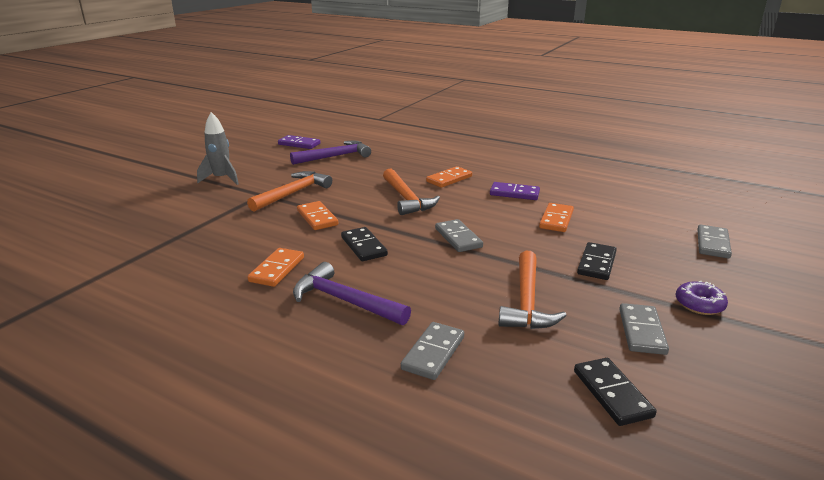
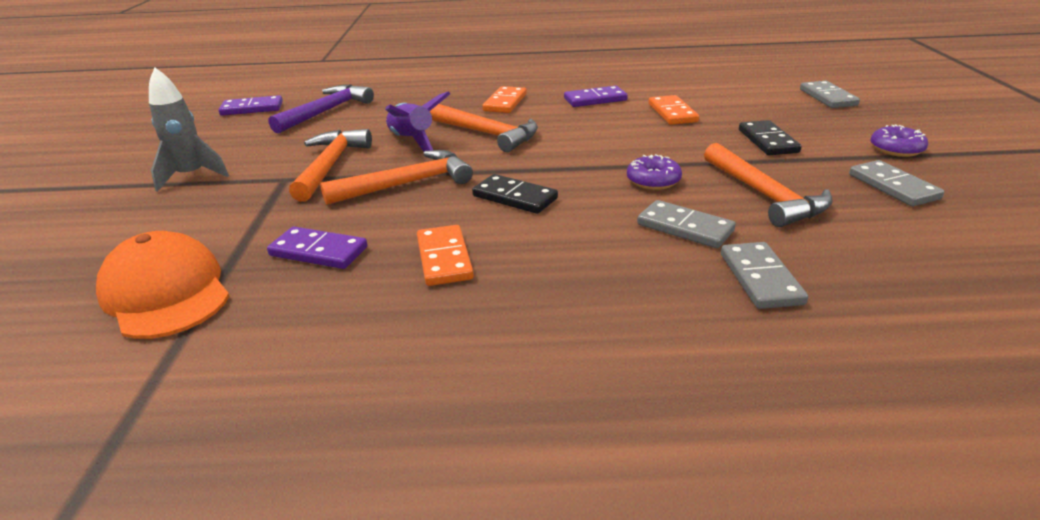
camera: 30 degrees left, 5 degrees up
(140, 240) = (166, 292): none -> orange cap
(225, 243) = (319, 251): none -> purple domino
(317, 218) = (407, 184): orange domino -> orange hammer
(345, 301) = (584, 262): purple hammer -> none
(356, 191) = (412, 142): none -> purple rocket
(458, 238) = (605, 157): grey domino -> grey domino (685, 227)
(465, 265) = (653, 181): none -> purple donut
(612, 393) = (957, 248): black domino -> none

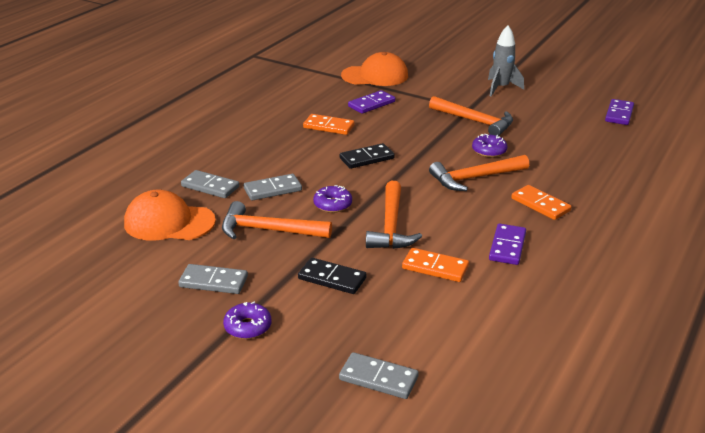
camera: 120 degrees right, 0 degrees up
(326, 111) = (586, 136): purple hammer -> none
(407, 184) = (421, 136): orange hammer -> orange hammer (391, 226)
(412, 142) = (489, 151): purple rocket -> purple donut
(885, 266) = (169, 222): none -> orange cap

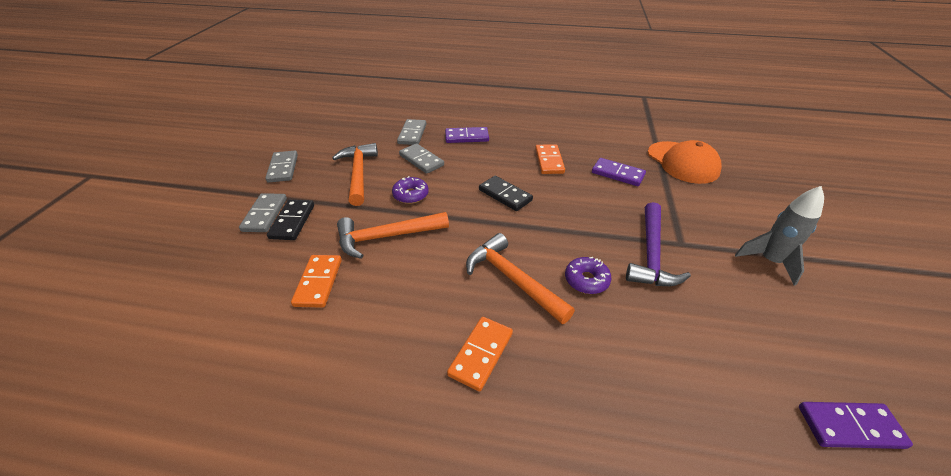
camera: 70 degrees right, 10 degrees up
(169, 222) = (356, 132): orange cap -> none
(248, 327) = (225, 197): purple donut -> none
(378, 378) = (144, 280): grey domino -> grey domino (265, 214)
(475, 121) = (651, 254): orange hammer -> purple hammer
(507, 246) = (371, 335): purple domino -> purple domino (467, 137)

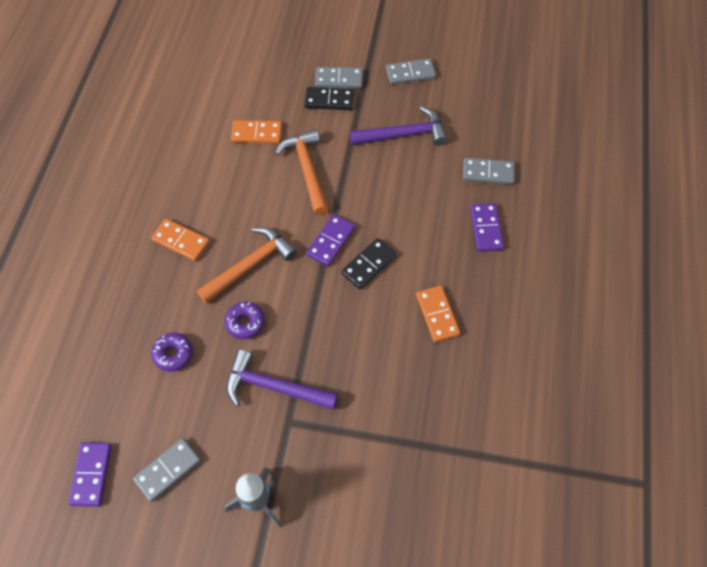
camera: 90 degrees right, 20 degrees up
(358, 173) = (403, 135): orange hammer -> purple hammer
(411, 195) = (368, 182): purple donut -> purple donut (173, 354)
(421, 160) = (431, 186): grey domino -> grey domino (168, 470)
(549, 161) = (437, 315): orange domino -> orange domino turned 75 degrees clockwise
(617, 174) = (412, 387): purple domino -> purple domino (330, 241)
(682, 162) = (443, 477): orange cap -> none

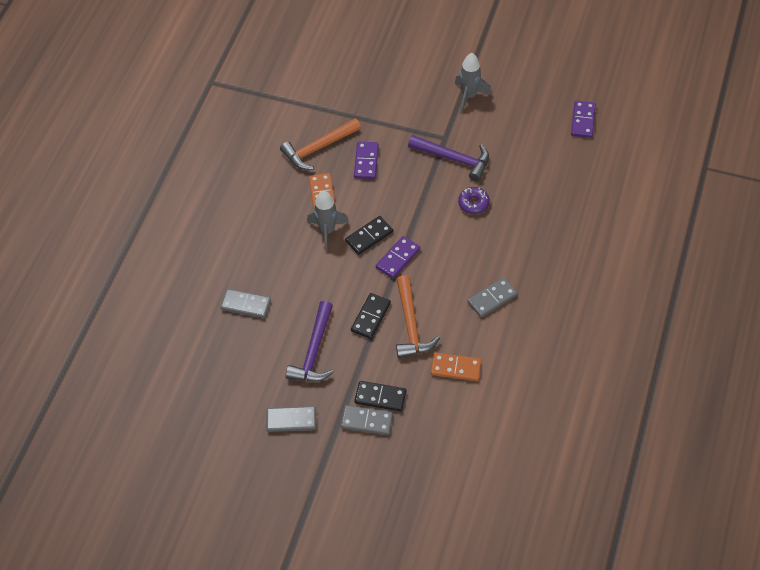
camera: 170 degrees left, 5 degrees down
(168, 470) = (530, 118): grey domino -> grey domino (492, 298)
(173, 354) = (529, 187): purple donut -> none
(181, 241) = (526, 272): orange domino -> none
(250, 265) = (467, 246): orange hammer -> orange hammer (318, 148)
(351, 174) = (370, 317): none -> black domino
(403, 135) = (314, 351): purple hammer -> purple hammer turned 75 degrees counterclockwise
(419, 266) = (327, 231): none -> grey rocket
(486, 228) = (263, 255): purple domino -> purple domino (366, 161)

